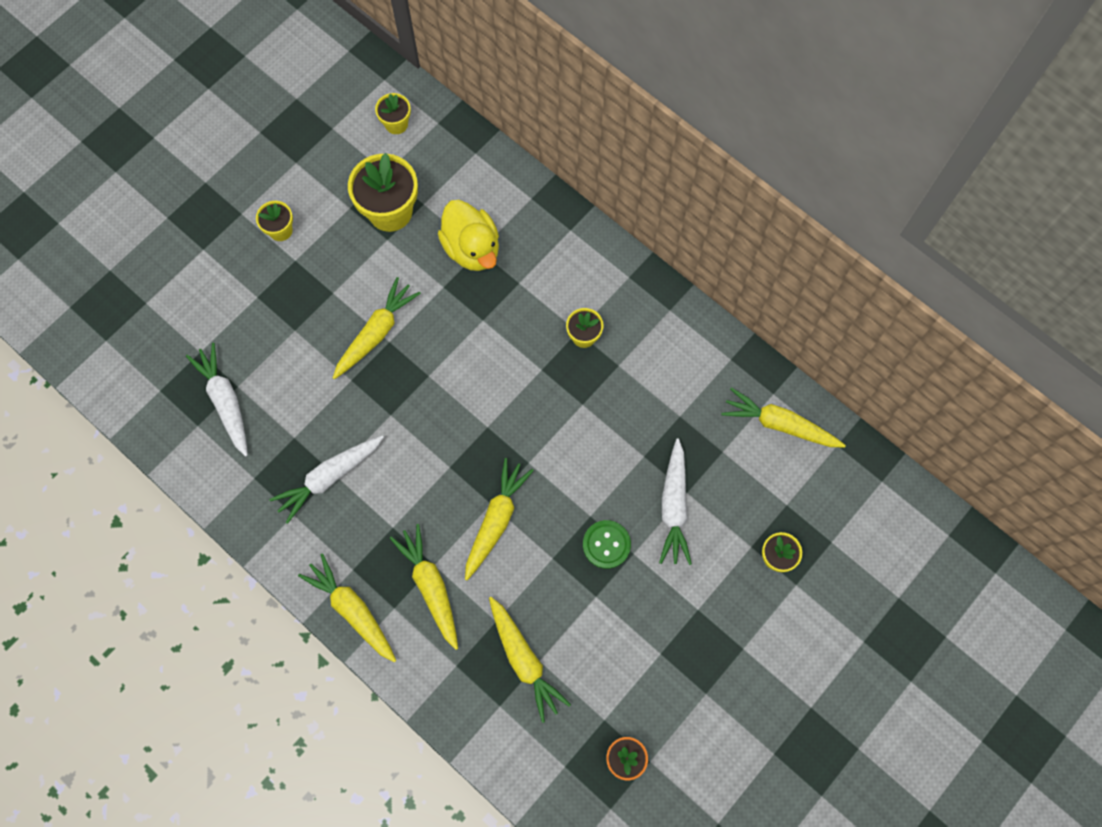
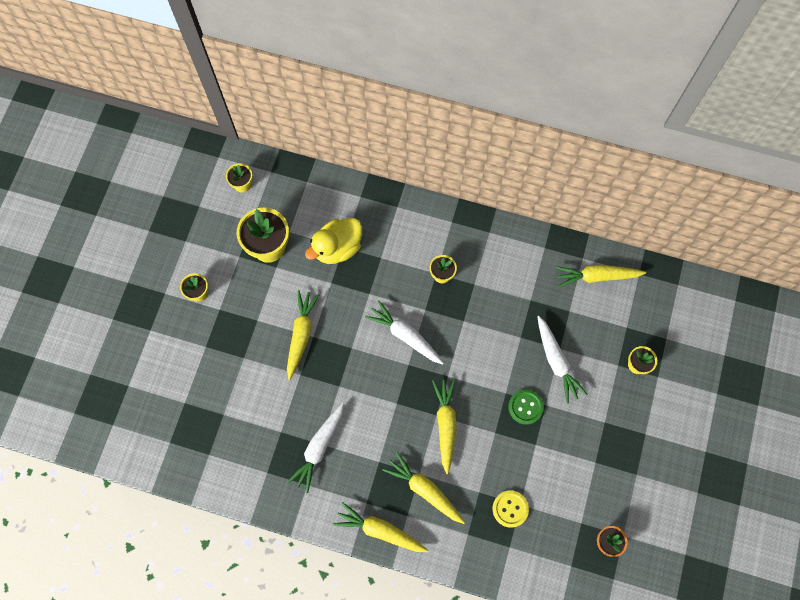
camera: 25 degrees left, 0 degrees up
(225, 401) = (220, 429): white carrot -> white carrot (405, 335)
(472, 248) = (337, 248): yellow duck -> yellow duck turned 105 degrees clockwise
(524, 660) = (510, 509): yellow carrot -> yellow button

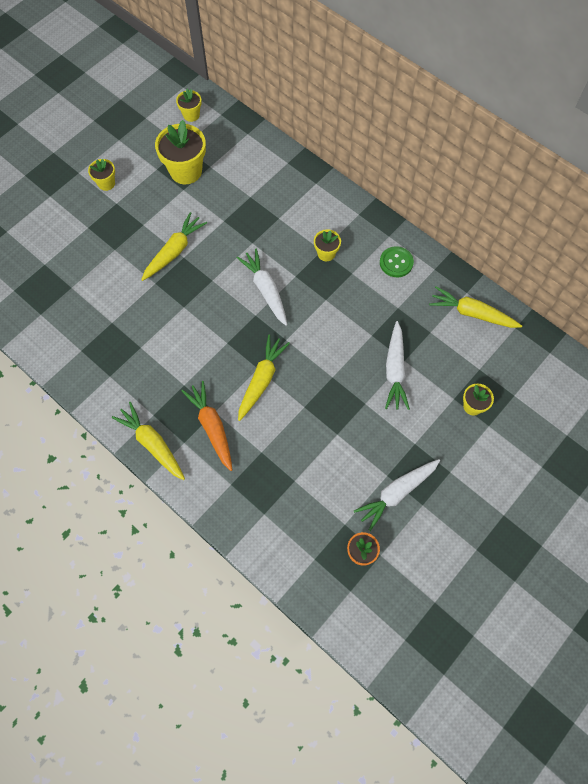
camera: 25 degrees right, 5 degrees down
(319, 448) = (137, 350): white carrot -> white carrot (396, 493)
(337, 248) = (244, 195): yellow duck -> none
(424, 489) = (212, 427): yellow carrot -> orange carrot
(510, 509) = (283, 480): yellow button -> none
(525, 407) = (344, 397): green button -> green button (396, 262)

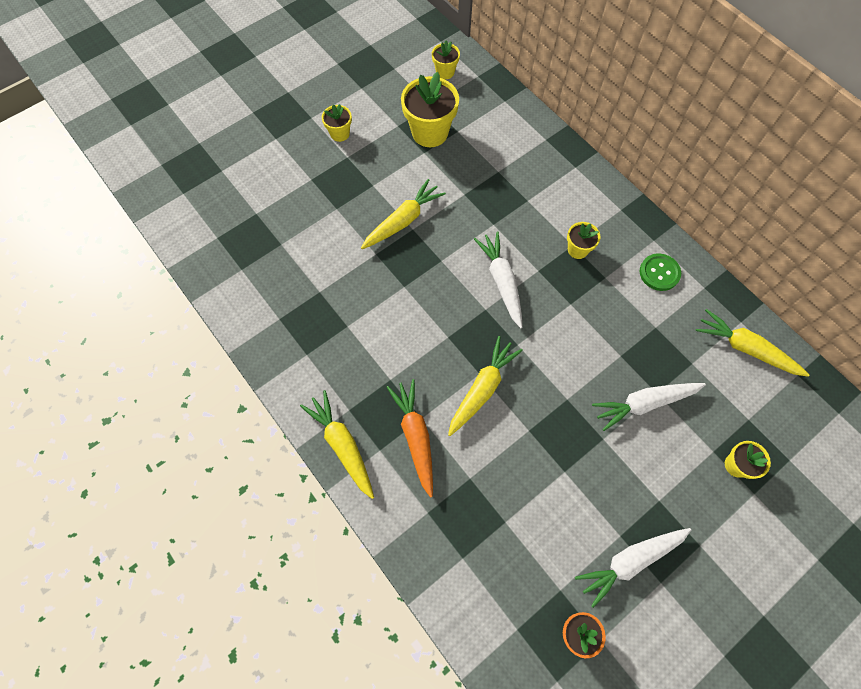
camera: 10 degrees right, 0 degrees up
(395, 370) = (644, 403): white carrot -> white carrot turned 60 degrees clockwise

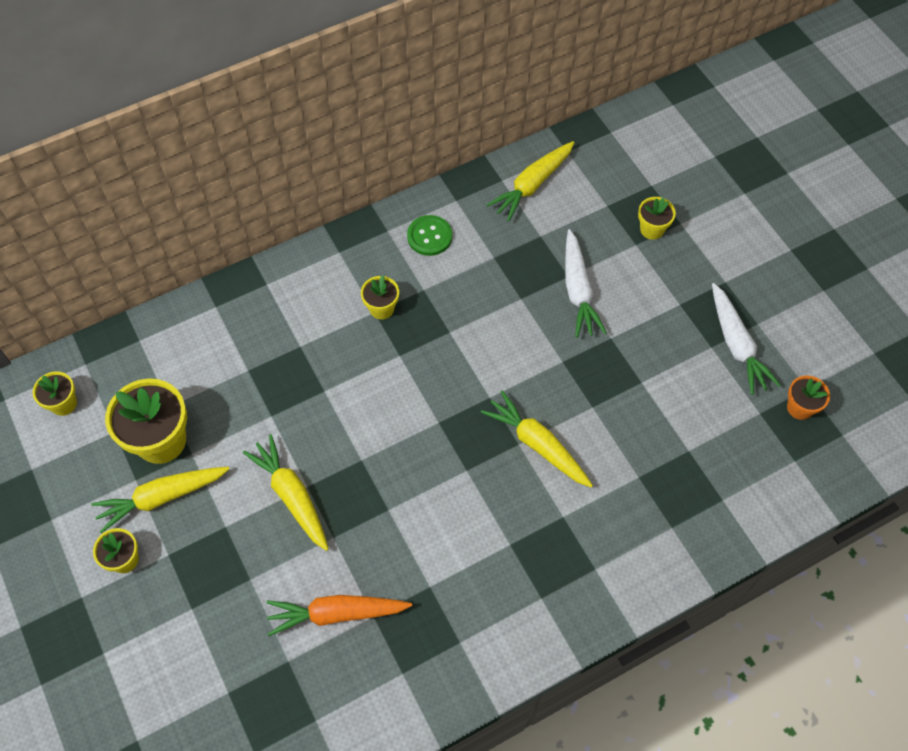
camera: 80 degrees left, 5 degrees down
(342, 445) = (584, 611): yellow carrot -> yellow carrot (162, 497)
(415, 436) = (584, 526): orange carrot -> orange carrot (336, 614)
(501, 281) = (405, 397): white carrot -> none

